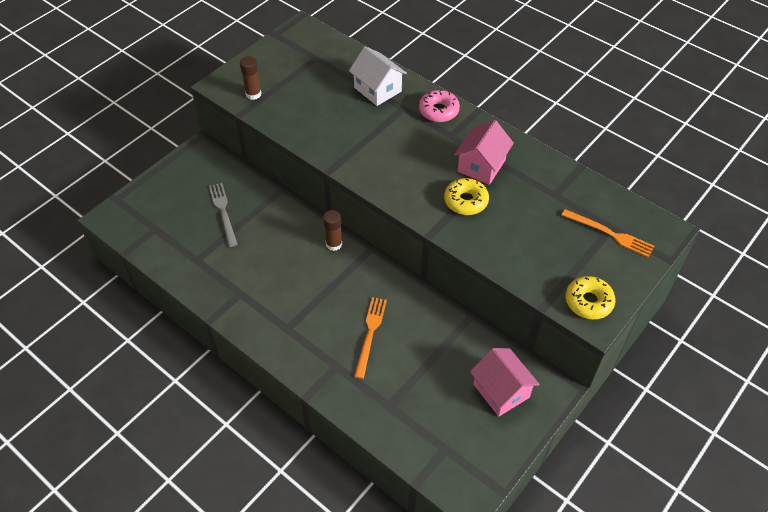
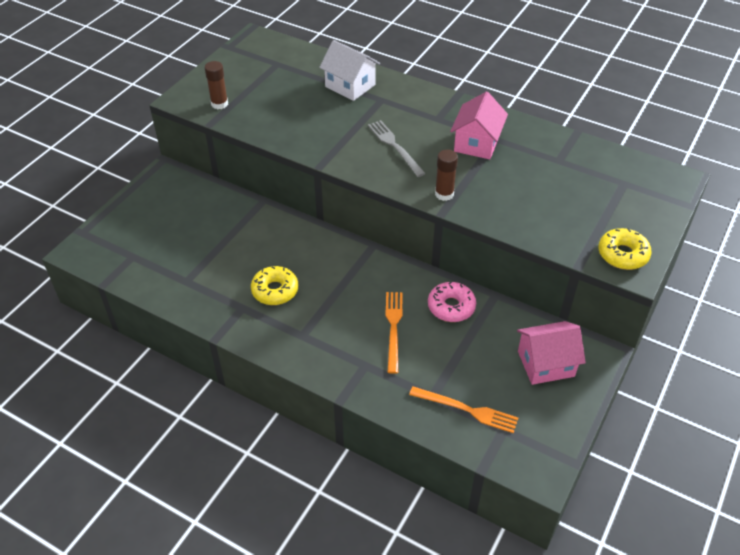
camera: 10 degrees left, 5 degrees down
(223, 212) = (204, 230): grey fork -> grey fork (395, 146)
(334, 244) = (332, 246): brown glue stick -> brown glue stick (444, 194)
(438, 111) = (418, 98): pink donut -> pink donut (451, 307)
(466, 201) = (470, 177): yellow donut -> yellow donut (275, 290)
(501, 391) = (545, 364): pink house -> pink house turned 60 degrees counterclockwise
(610, 234) = (624, 189): orange fork -> orange fork (467, 410)

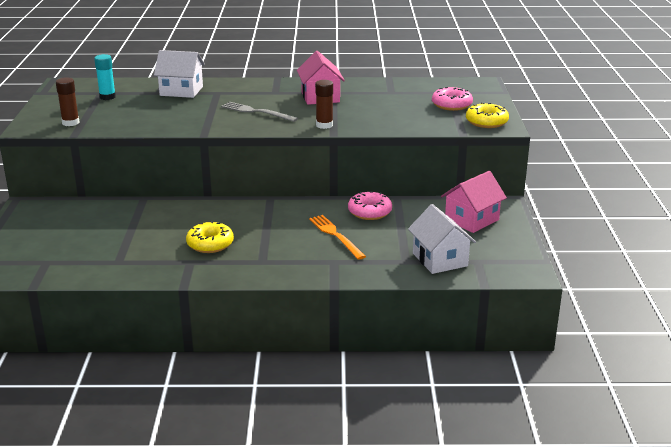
camera: 30 degrees left, 20 degrees down
(278, 73) = (107, 97): none -> turquoise glue stick
(467, 410) = (440, 259): orange fork -> white house
(607, 208) = (451, 105): none -> pink donut

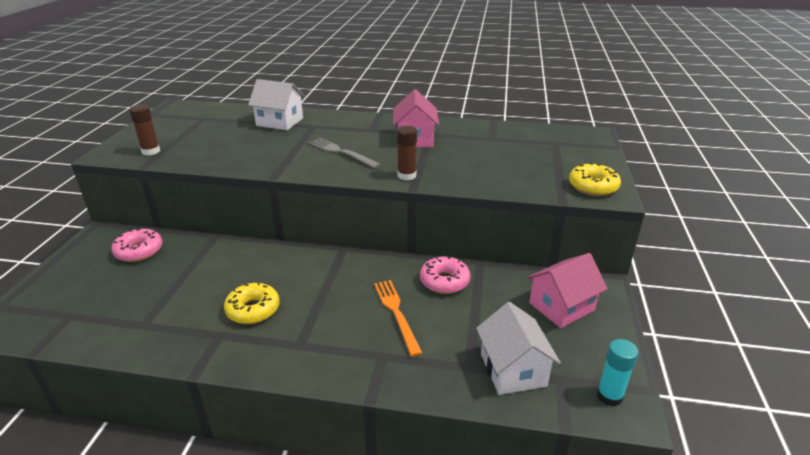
camera: 10 degrees right, 5 degrees up
(107, 97) = (206, 124): turquoise glue stick -> turquoise glue stick (609, 396)
(451, 105) = (555, 160): pink donut -> pink donut (139, 251)

